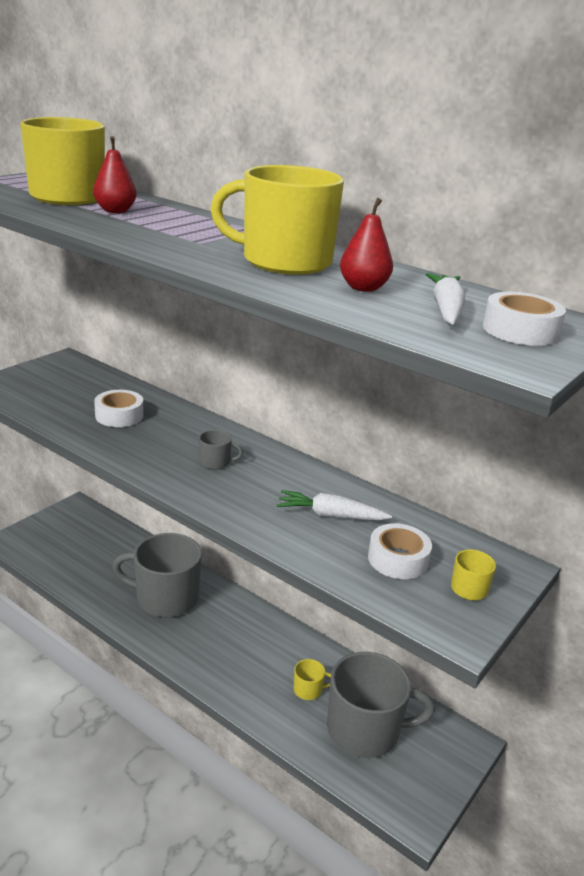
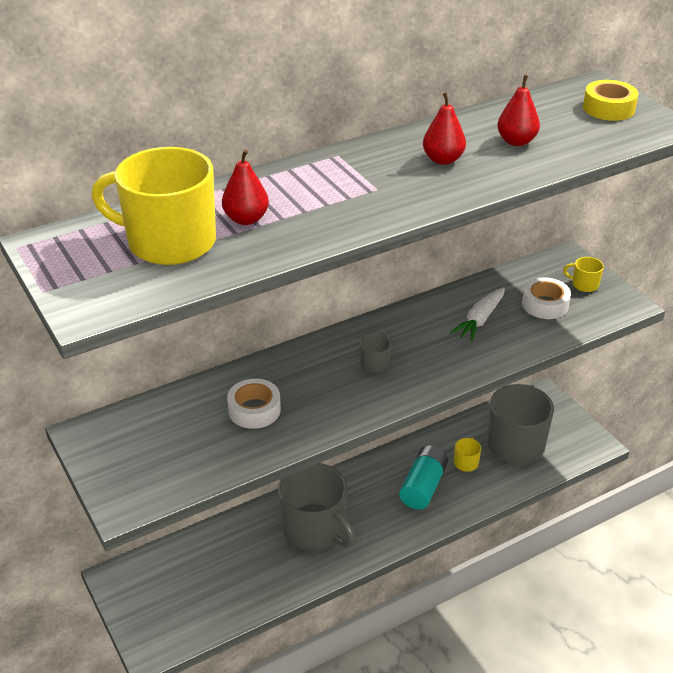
camera: 65 degrees left, 10 degrees up
(165, 598) = (315, 529): grey mug -> grey mug turned 75 degrees counterclockwise
(255, 661) = (423, 486): none -> turquoise battery
(284, 261) = (443, 160): yellow mug -> red pear
(446, 310) = (567, 122): white carrot -> none
(520, 330) = (608, 108): white tape -> yellow tape

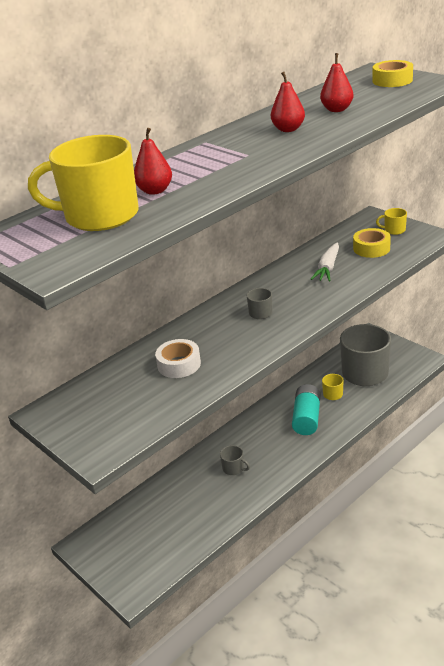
camera: 10 degrees left, 5 degrees down
(315, 529) = (234, 468): grey mug -> grey mug, size x0.42
(545, 304) = (371, 248): white tape -> yellow tape

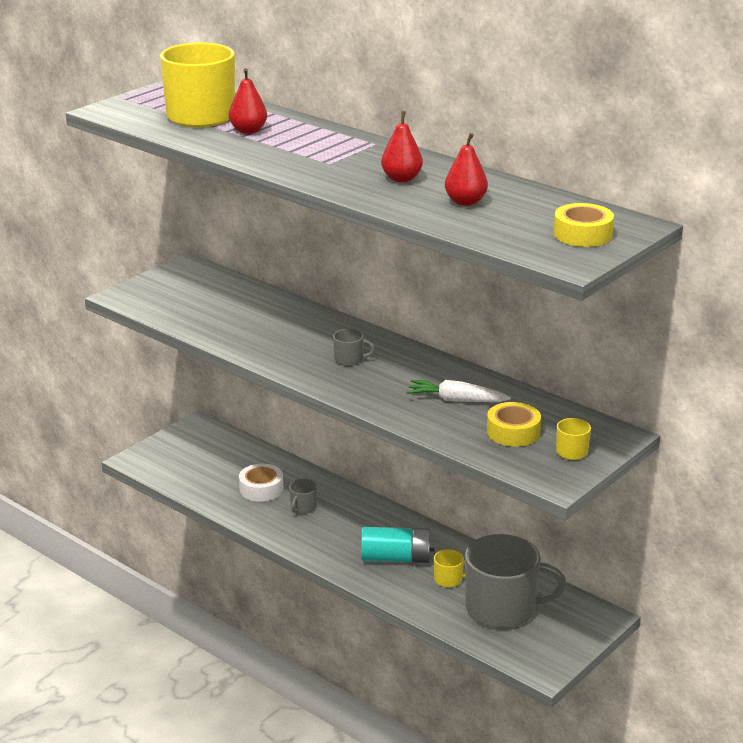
camera: 80 degrees right, 5 degrees down
(179, 364) = (252, 320): white tape -> white tape (261, 489)

